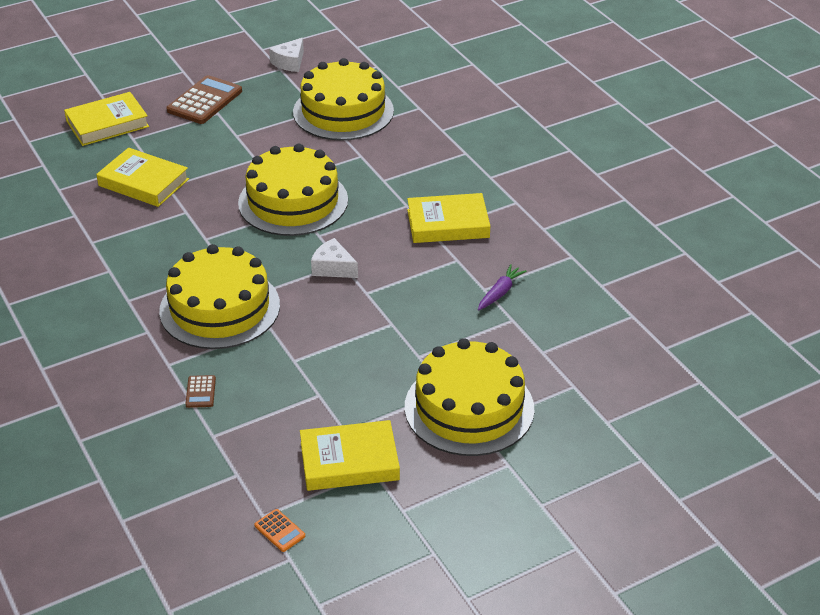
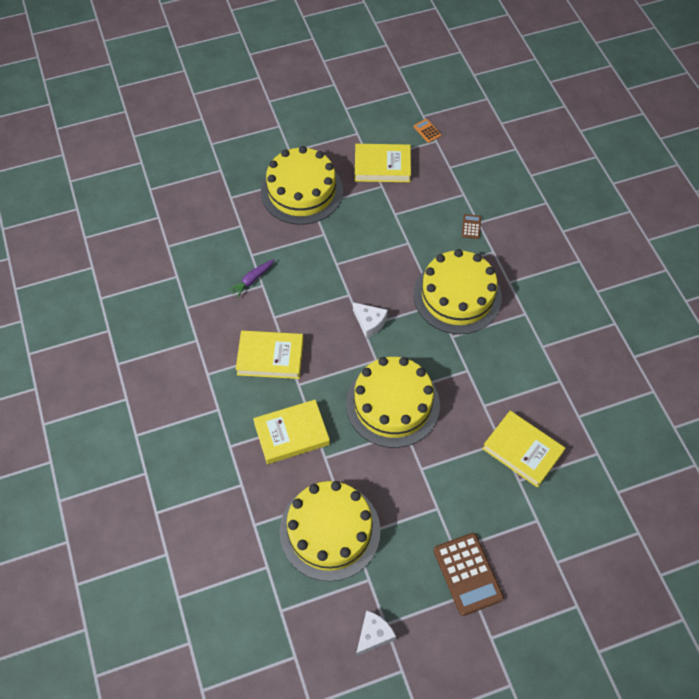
camera: 170 degrees left, 20 degrees up
(107, 124) = (564, 549): yellow book -> yellow book (291, 434)
(204, 101) = (467, 574): brown calculator -> brown calculator turned 60 degrees counterclockwise

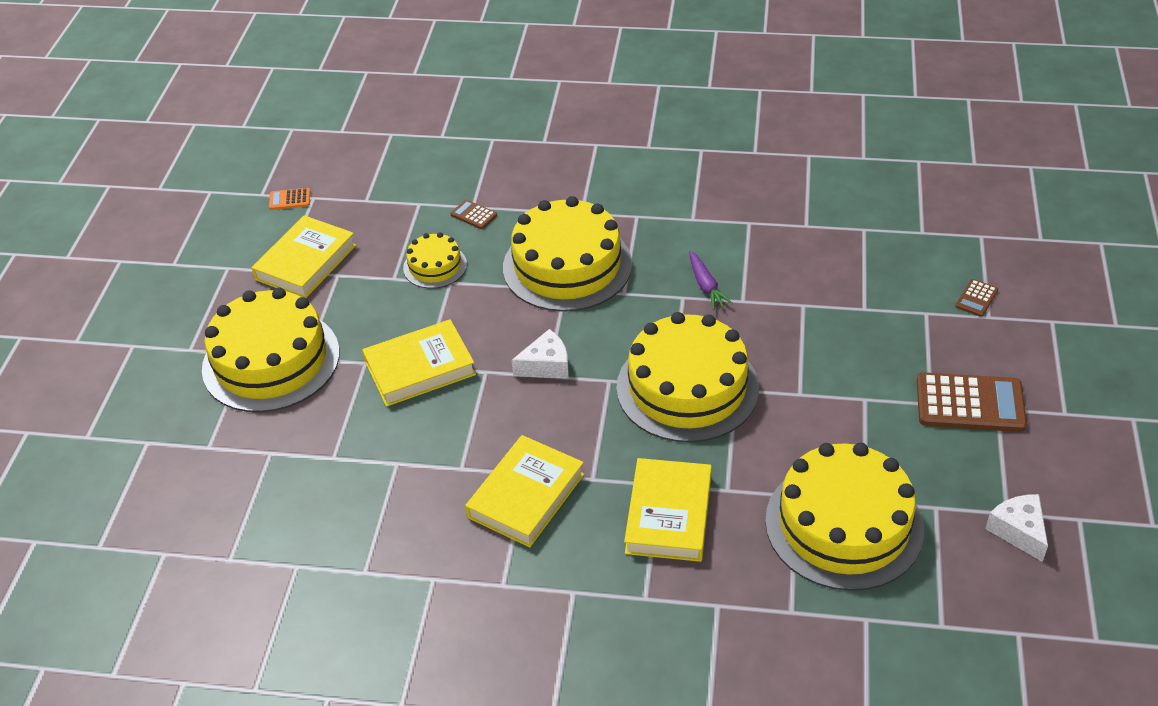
camera: 60 degrees left, 15 degrees down
(252, 280) = (378, 471): purple carrot -> purple carrot (706, 286)
(416, 229) = (435, 266): none -> yellow cake
(522, 450) = (825, 290): yellow book -> yellow book (420, 368)
(570, 548) = (976, 298): none -> brown calculator

